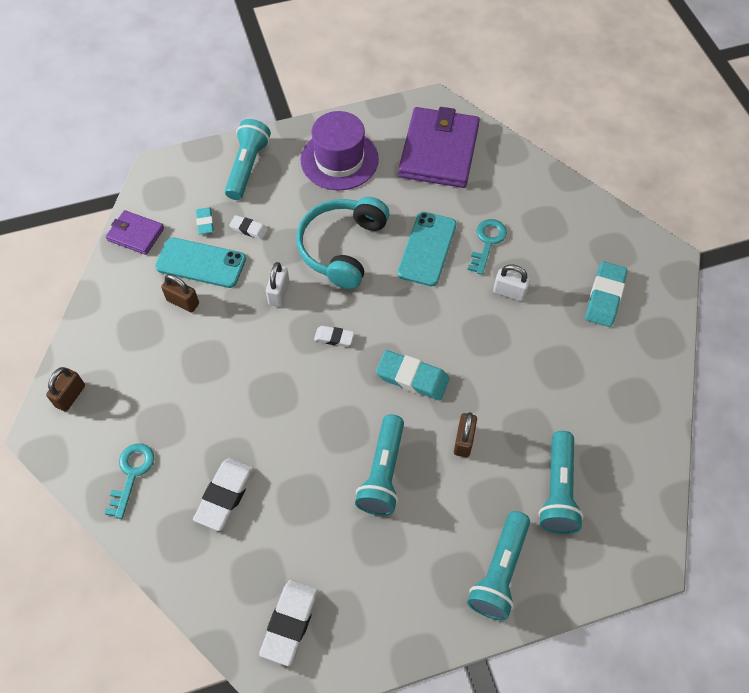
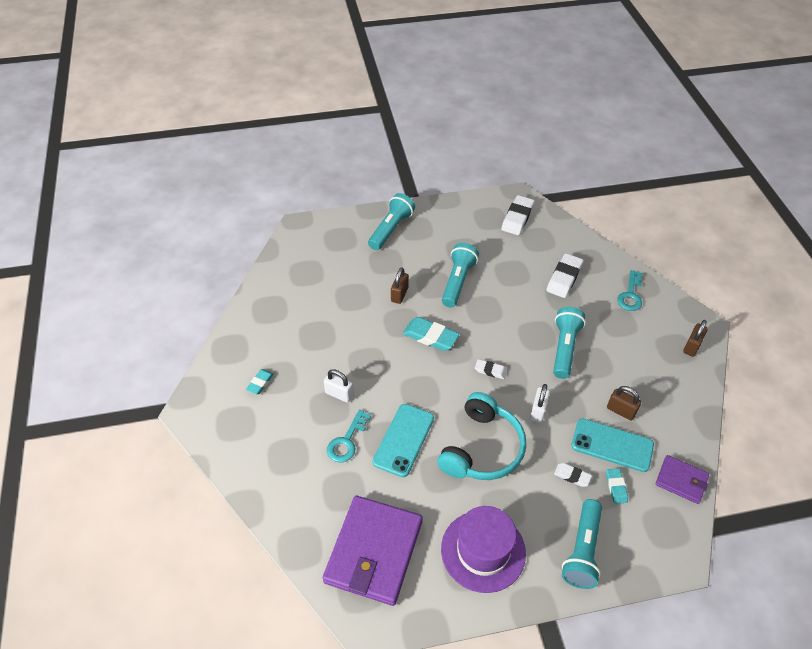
camera: 175 degrees left, 10 degrees down
(558, 491) = (343, 263): turquoise flashlight -> turquoise flashlight (564, 348)
(604, 297) = (260, 383): turquoise eraser -> turquoise eraser, size x0.56

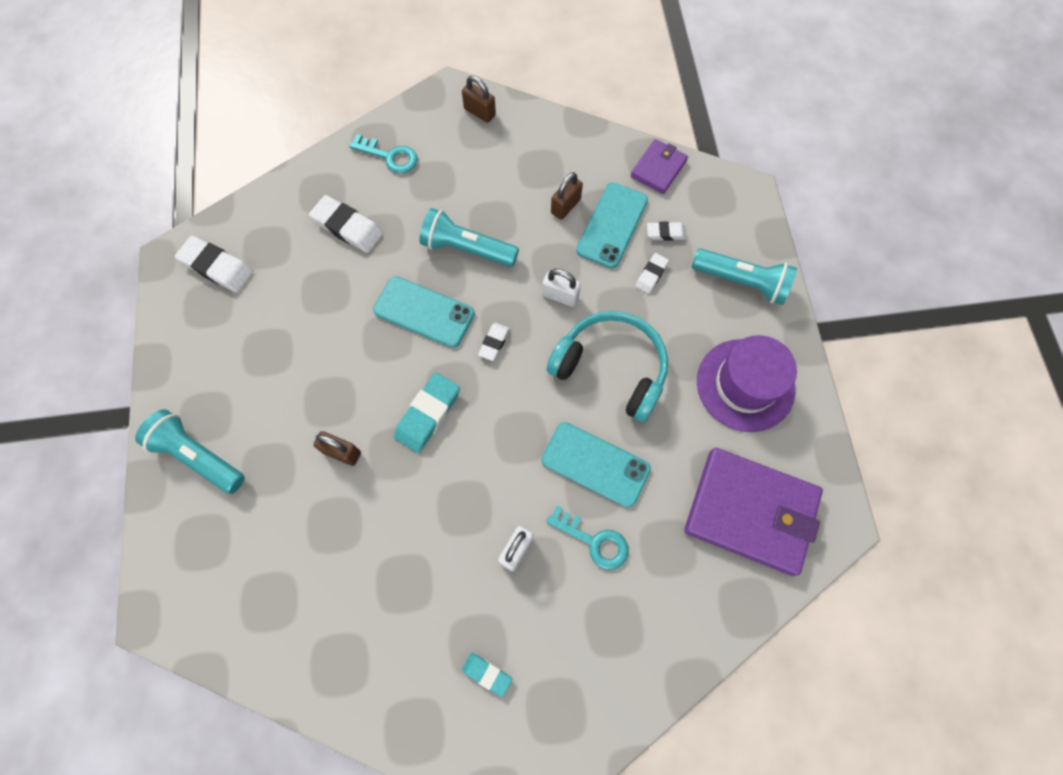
camera: 85 degrees left, 20 degrees up
(458, 281) = (329, 366): turquoise flashlight -> none
(507, 327) = (424, 312): none -> turquoise phone
(616, 487) = (665, 233): turquoise eraser -> white eraser

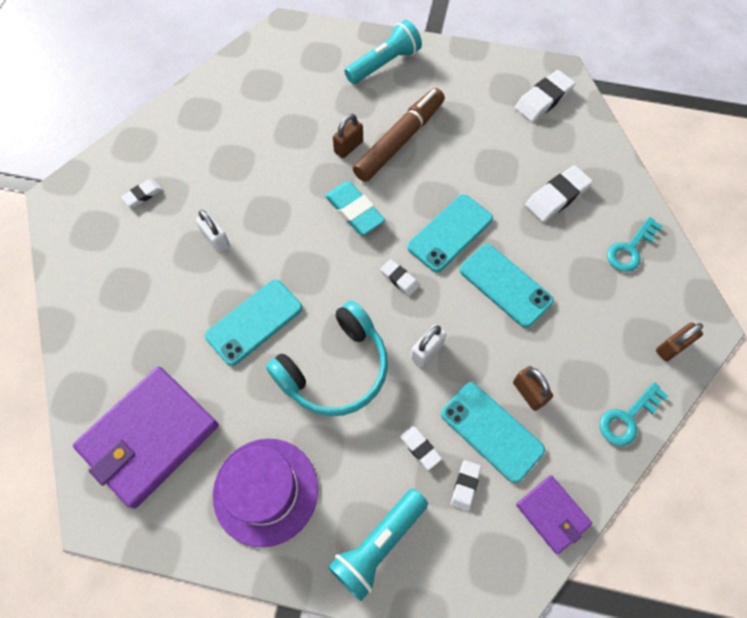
camera: 110 degrees right, 5 degrees down
(317, 399) = (399, 140): none -> brown marker
(466, 248) = (505, 285): turquoise flashlight -> turquoise phone
(487, 674) = (143, 195): turquoise eraser -> white eraser
(594, 541) = (194, 298): turquoise key -> turquoise key (627, 418)

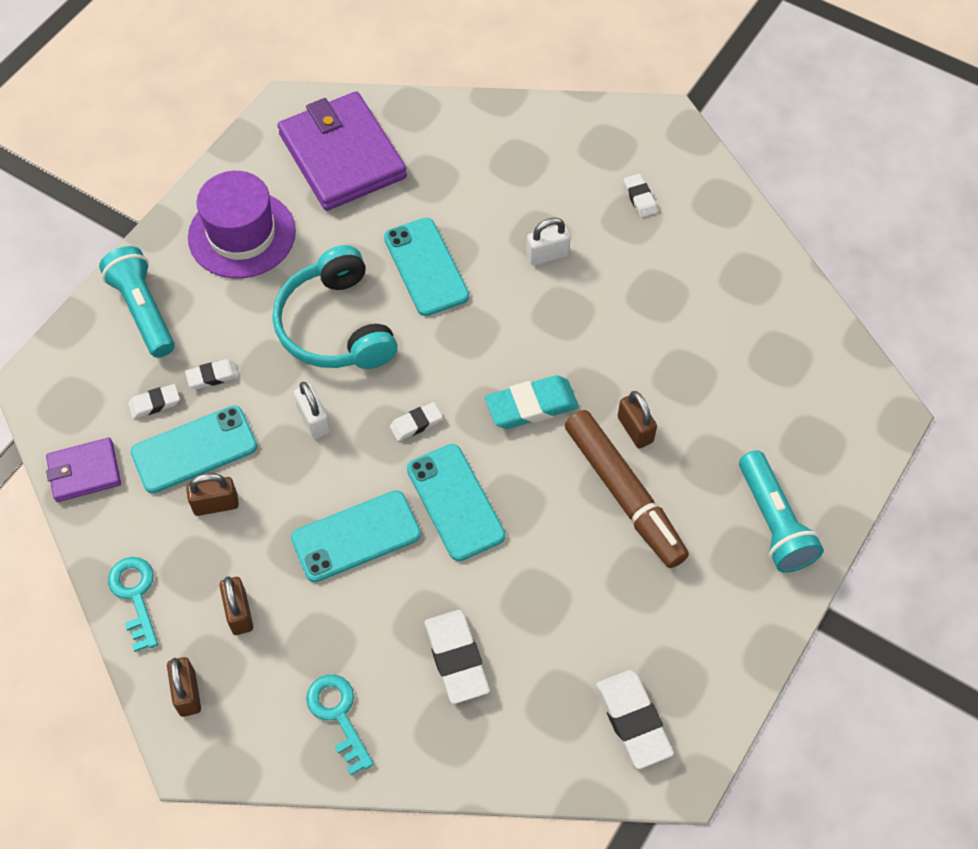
camera: 110 degrees right, 5 degrees down
(465, 485) = (155, 403): white eraser -> white eraser turned 60 degrees counterclockwise
(599, 338) = (239, 613): none -> brown padlock

